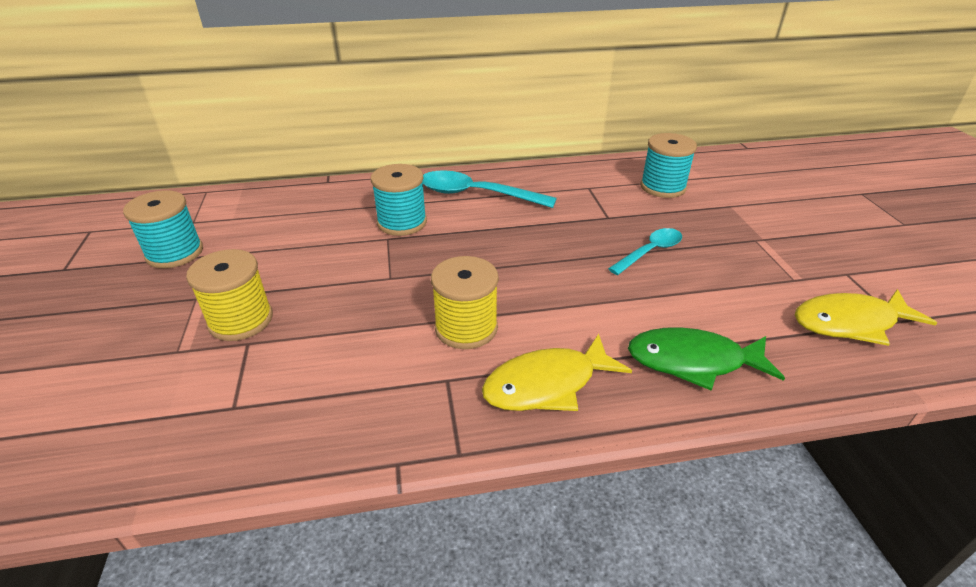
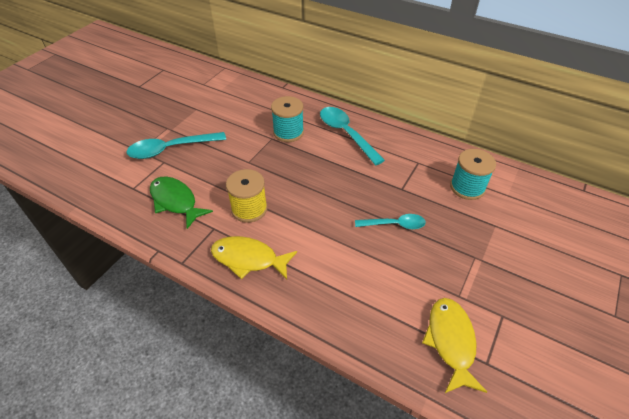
camera: 40 degrees right, 10 degrees up
(175, 253) = (181, 99): turquoise spool -> none
(241, 320) = (171, 149): yellow spool -> turquoise spoon
(693, 361) = (328, 296): green fish -> green fish (175, 201)
(850, 323) = (450, 341): yellow fish -> yellow fish turned 60 degrees clockwise

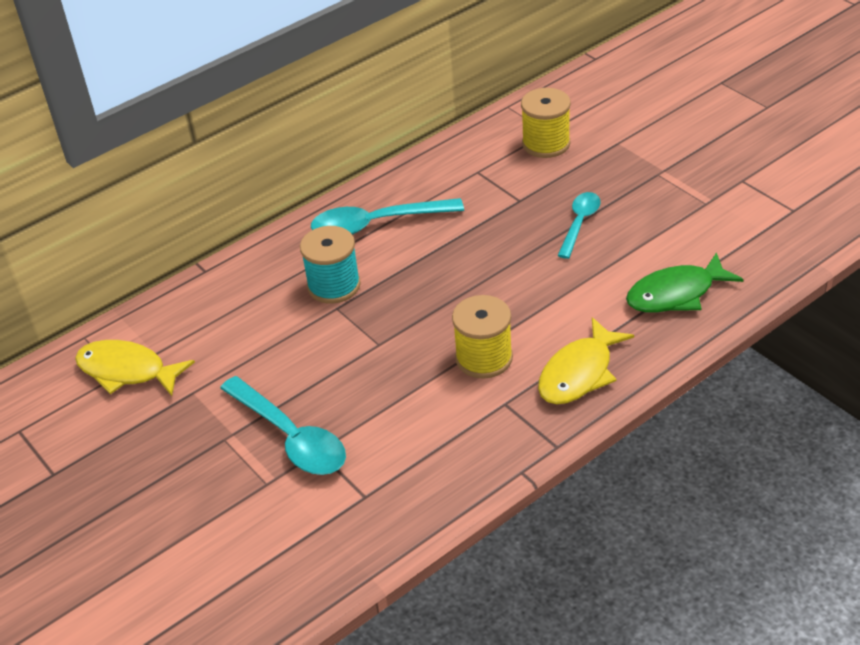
camera: 65 degrees left, 5 degrees down
(171, 149) = (290, 437): turquoise spoon -> turquoise spoon turned 45 degrees counterclockwise
(175, 201) = (426, 442): green fish -> green fish (676, 294)
(450, 341) = (761, 227): yellow fish -> yellow fish (127, 371)
(467, 187) = (546, 144): turquoise spool -> yellow spool

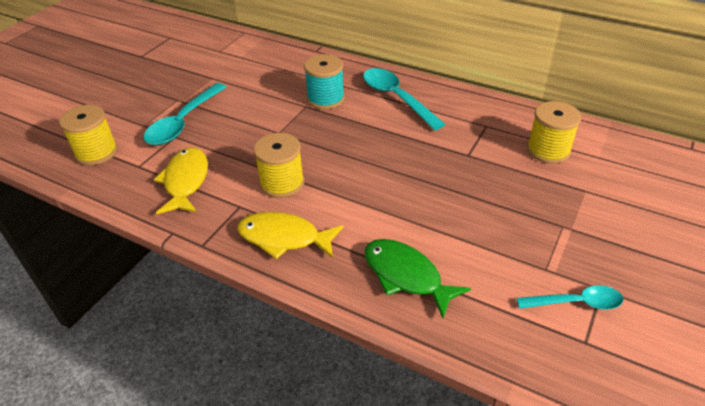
camera: 65 degrees right, 0 degrees up
(127, 371) = (222, 52): yellow fish -> yellow fish (185, 181)
(302, 543) = (96, 152): none -> yellow spool
(579, 223) = (461, 194): turquoise spoon -> turquoise spoon (575, 303)

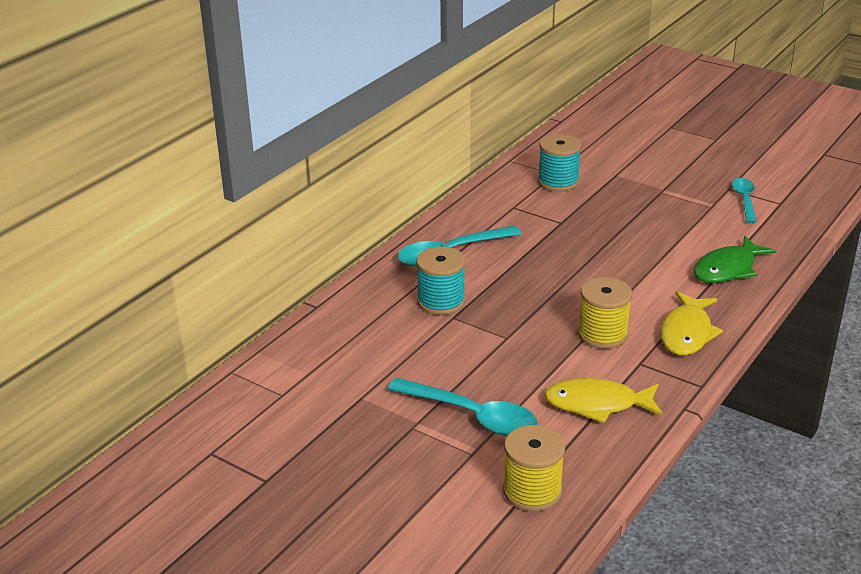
camera: 85 degrees left, 10 degrees down
(548, 150) = (558, 182): yellow spool -> turquoise spool

